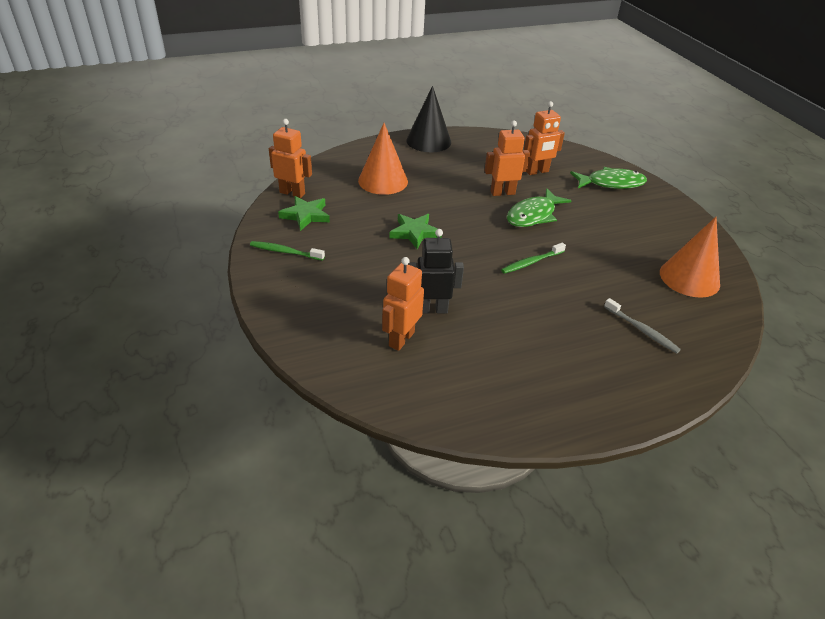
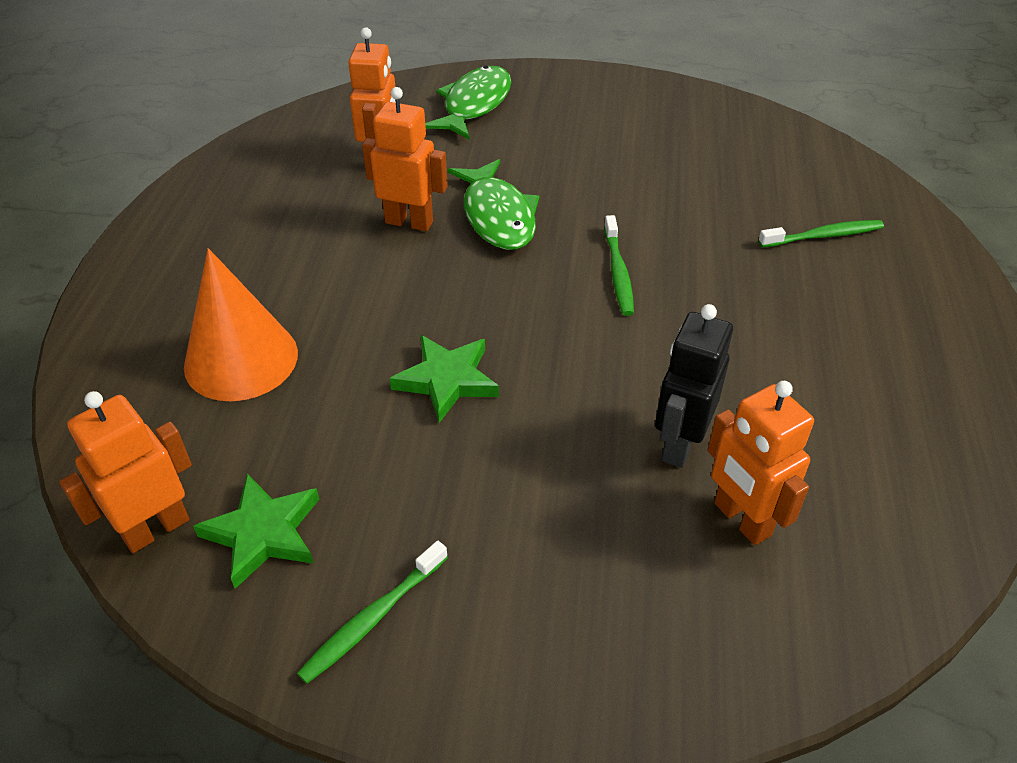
camera: 60 degrees left, 5 degrees up
(428, 141) = (163, 241): black cone -> none
(502, 193) = (409, 222): orange robot -> orange robot turned 90 degrees clockwise
(642, 330) = (823, 236): grey toothbrush -> green toothbrush
(689, 278) = (734, 144): orange cone -> none

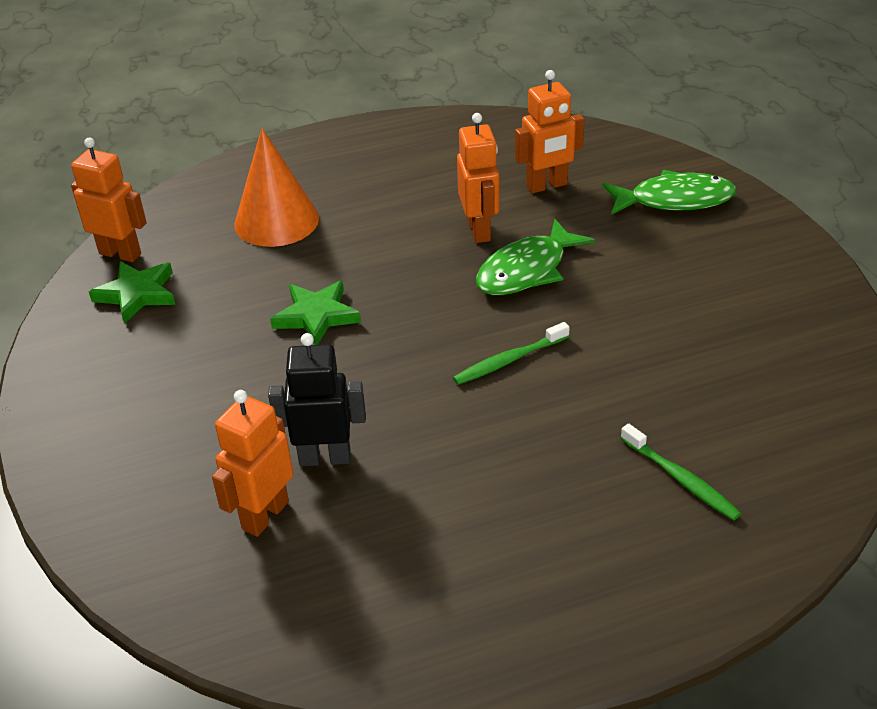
camera: 65 degrees right, 5 degrees down
(372, 618) = (94, 364): green toothbrush -> none

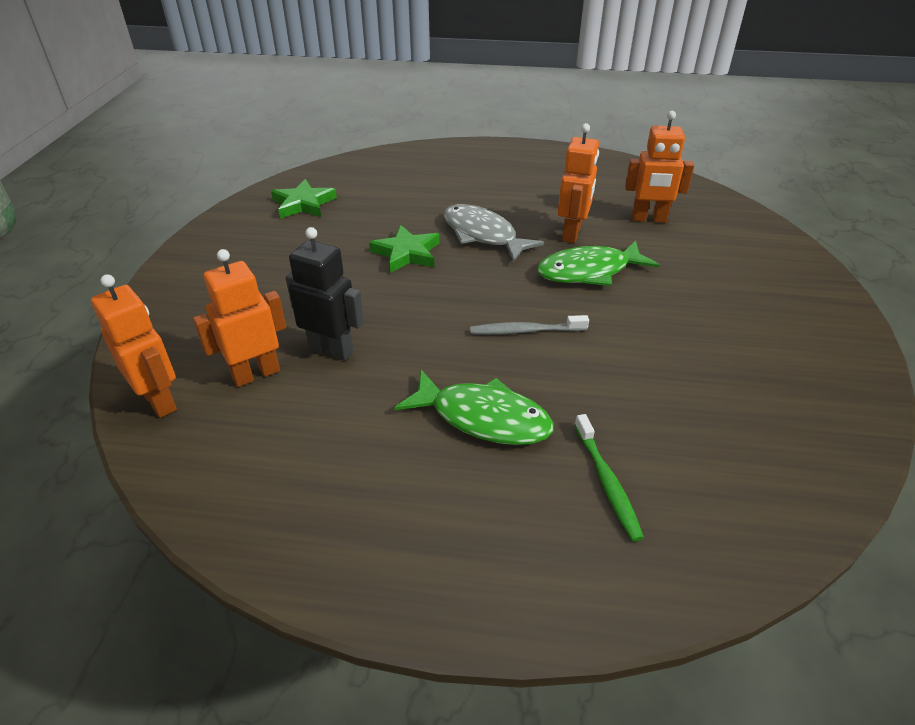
camera: 25 degrees right, 0 degrees up
(120, 253) = (315, 177): orange robot -> orange robot (160, 401)
(276, 221) = (430, 187): orange cone -> none
(384, 264) = (483, 235): none -> grey fish
(509, 360) = (525, 331): green toothbrush -> grey toothbrush
(674, 200) = (753, 258): green fish -> green fish (483, 418)

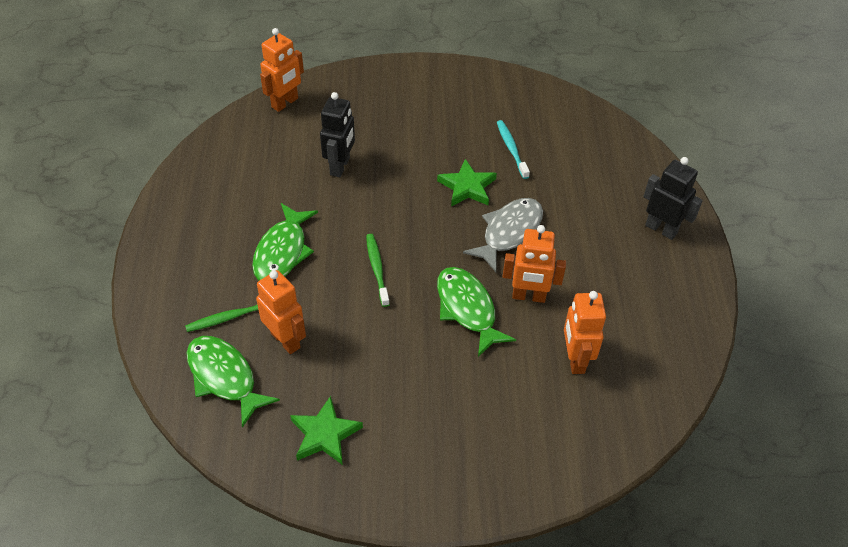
camera: 80 degrees right, 10 degrees up
(256, 374) = (313, 136): orange robot -> orange robot (286, 340)
(303, 204) = (527, 111): green star -> green star (324, 434)
(358, 219) = (511, 149): none -> turquoise toothbrush
(494, 159) = (661, 229): none -> black robot
(525, 331) = (377, 269): grey toothbrush -> green toothbrush
(720, 492) = (224, 377): none -> green fish

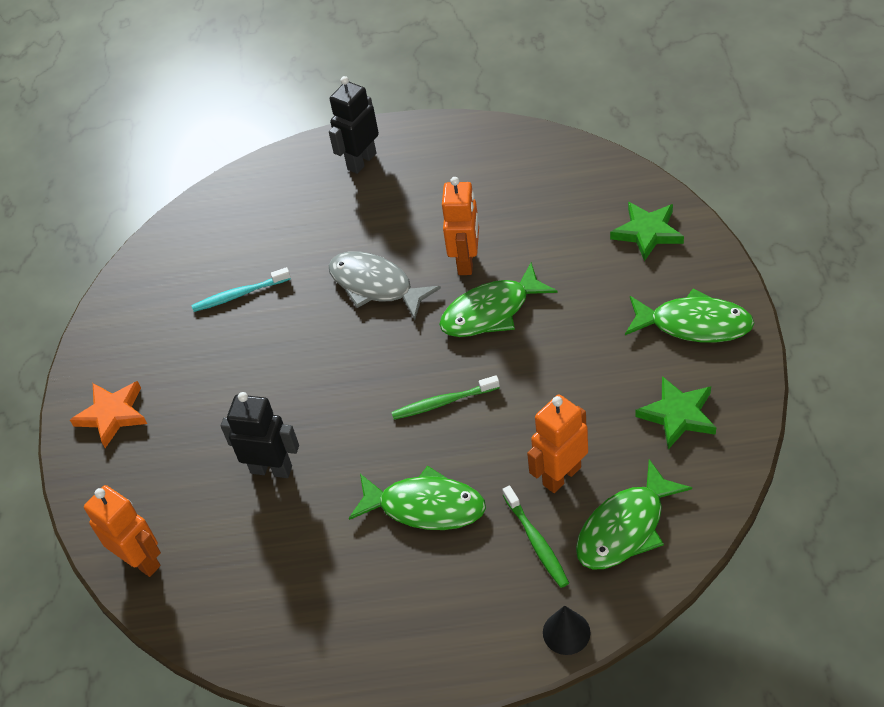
camera: 85 degrees left, 0 degrees up
(149, 327) = (566, 632): none -> black cone
(409, 85) = (112, 415): none -> orange star
(425, 466) = (694, 324): none -> green fish
(467, 187) = (305, 331): green star -> green star (647, 232)
(575, 359) = (542, 220): orange robot -> none

